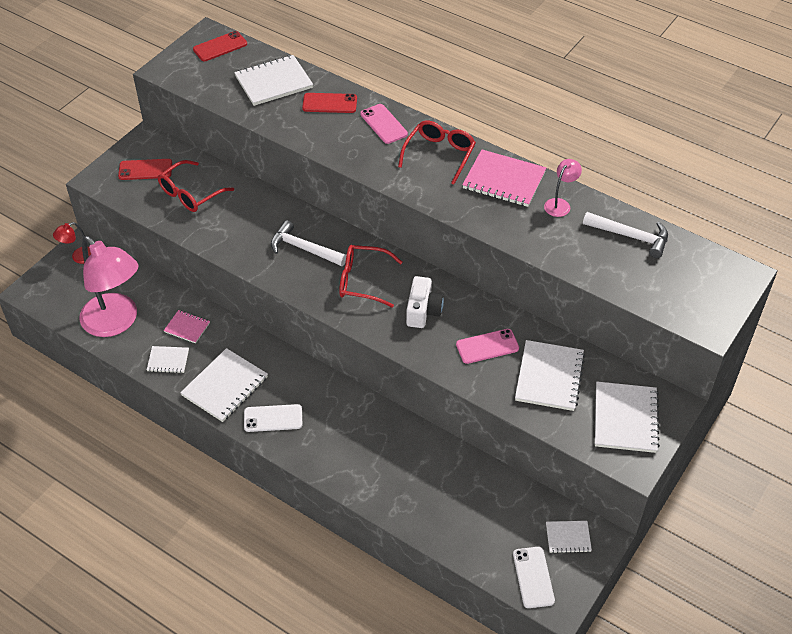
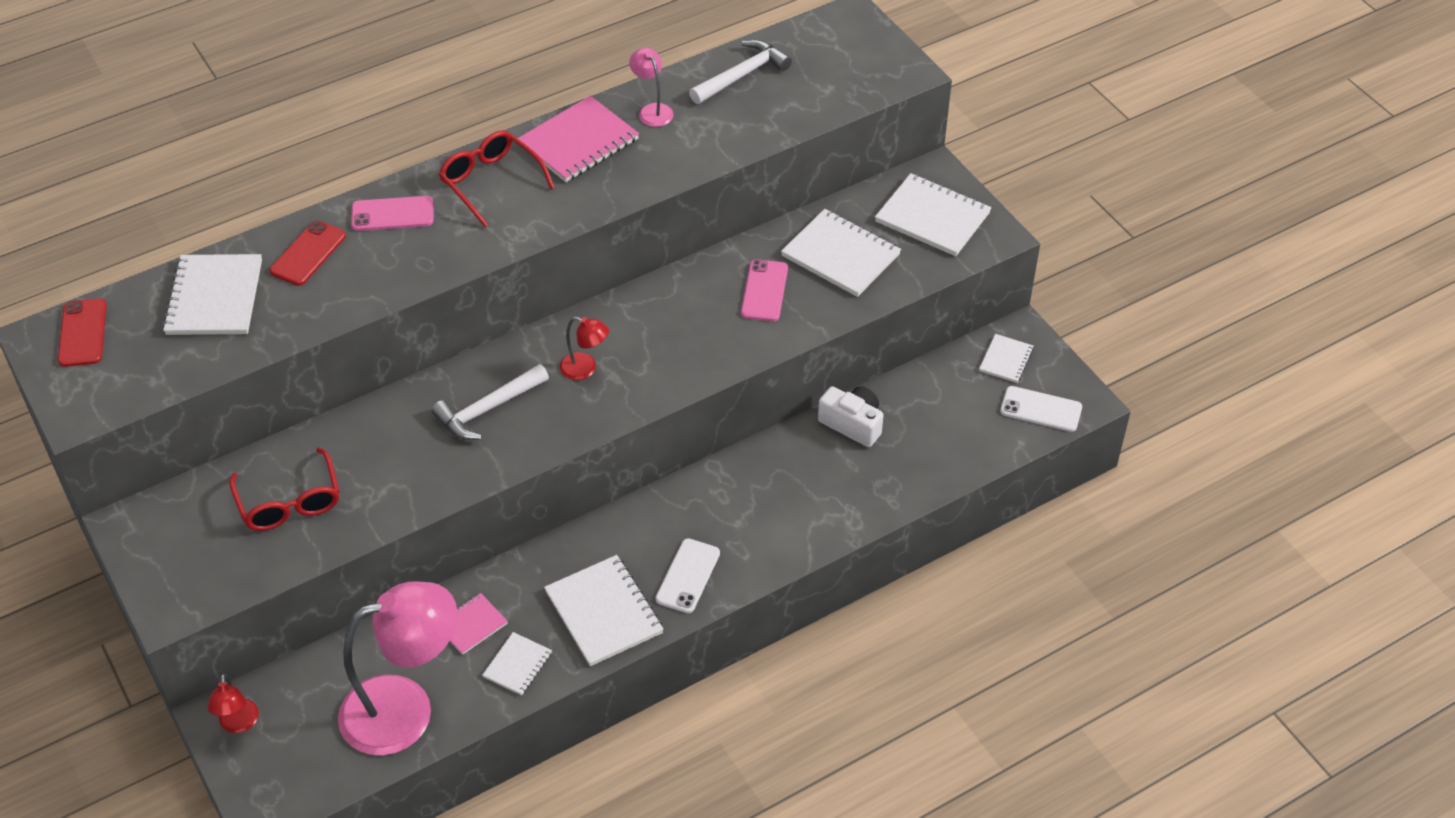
camera: 65 degrees left, 0 degrees up
(145, 170) = (196, 542): red phone -> none
(362, 281) = (585, 369): red glasses -> red lamp
(423, 311) = (673, 328): white camera -> white camera (852, 424)

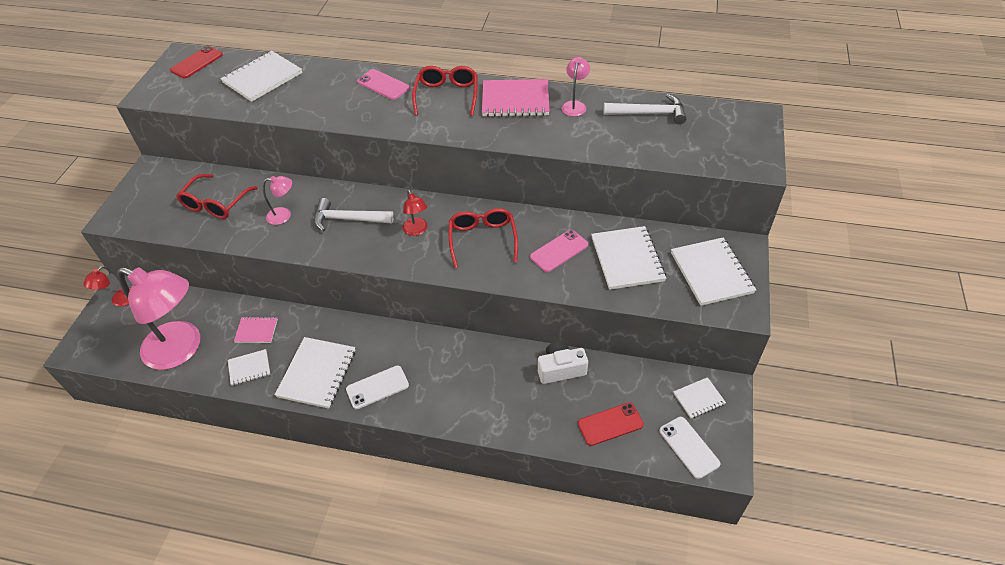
camera: 45 degrees right, 0 degrees up
(308, 253) = (324, 81): red phone -> red phone (610, 424)
(401, 456) = (284, 215): none -> pink lamp
(670, 331) = (482, 239): none -> red glasses
(852, 424) = (560, 369): white camera -> white camera turned 90 degrees counterclockwise

